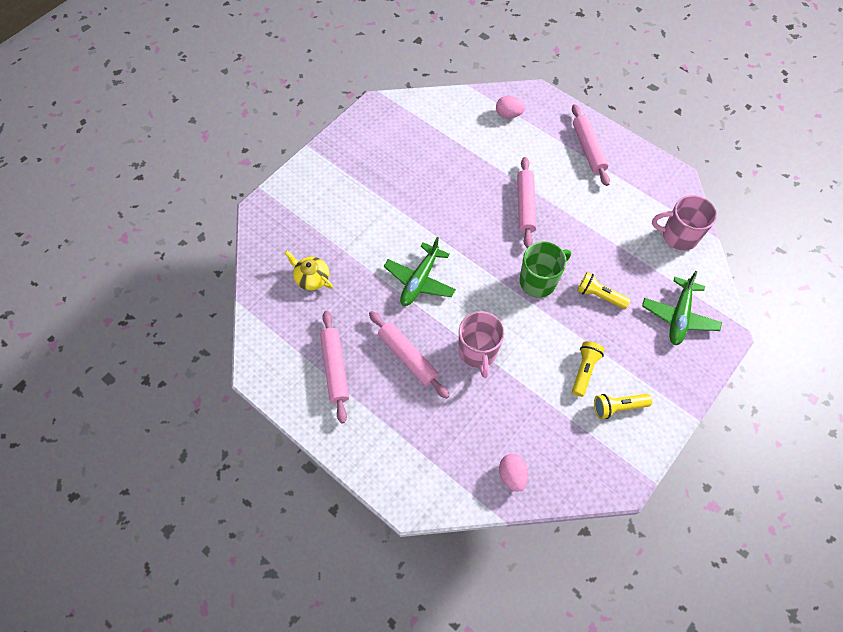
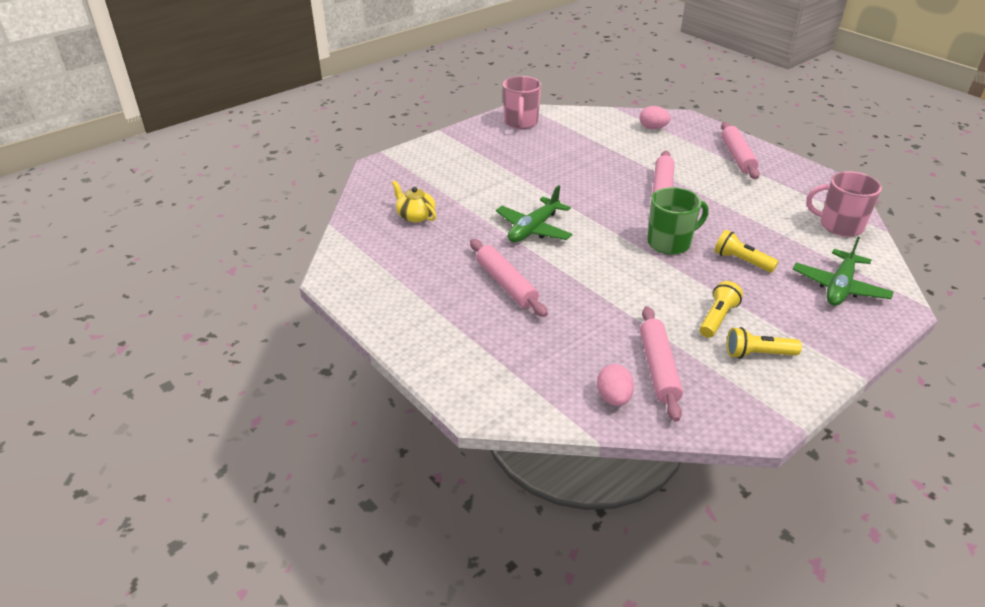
camera: 10 degrees right, 25 degrees down
(335, 368) = (420, 284): pink rolling pin -> pink rolling pin (658, 368)
(478, 352) = (589, 289): pink mug -> pink mug (521, 123)

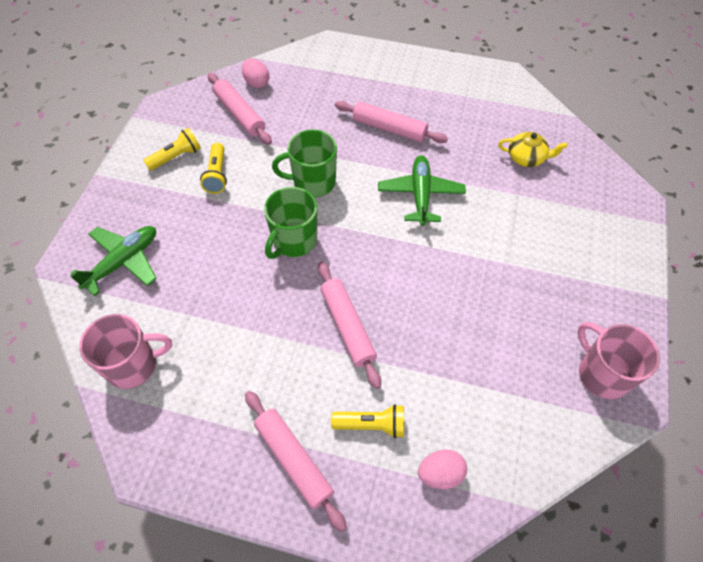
camera: 145 degrees right, 20 degrees up
(622, 274) = (313, 182): none -> green mug
(741, 261) = (220, 251): yellow flashlight -> yellow flashlight (371, 424)
(839, 287) = (123, 262): green plane -> green plane turned 45 degrees clockwise

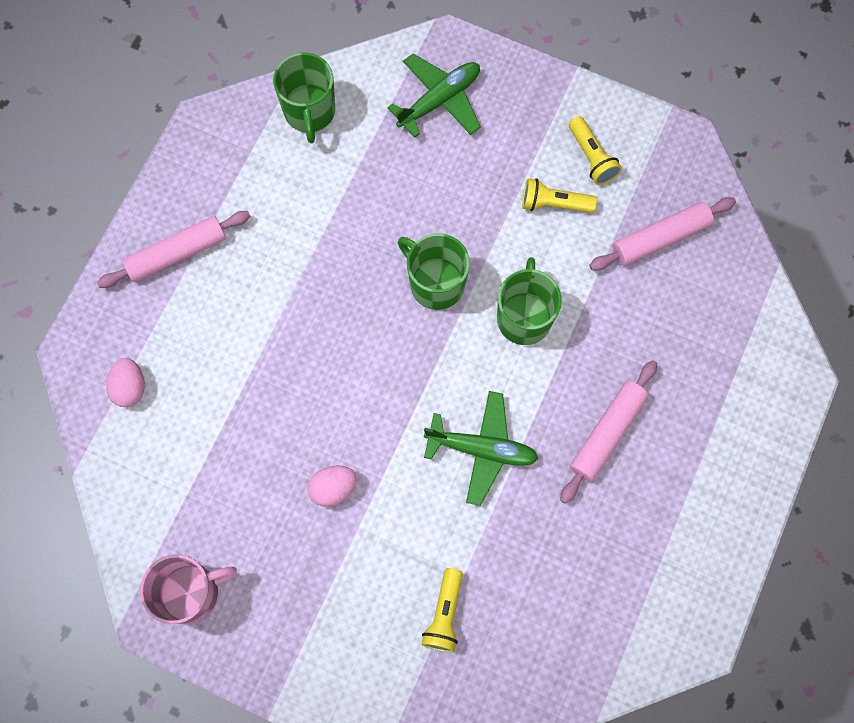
camera: 100 degrees right, 15 degrees up
(123, 262) = (439, 100): green plane -> green plane turned 90 degrees counterclockwise
(133, 365) = (310, 112): pink mug -> green mug
(256, 83) = (721, 265): pink egg -> pink egg (333, 488)
(347, 327) = (309, 326): pink rolling pin -> none
(371, 424) = (194, 331): yellow flashlight -> yellow flashlight (444, 614)
(526, 158) = (524, 614): yellow teapot -> none

